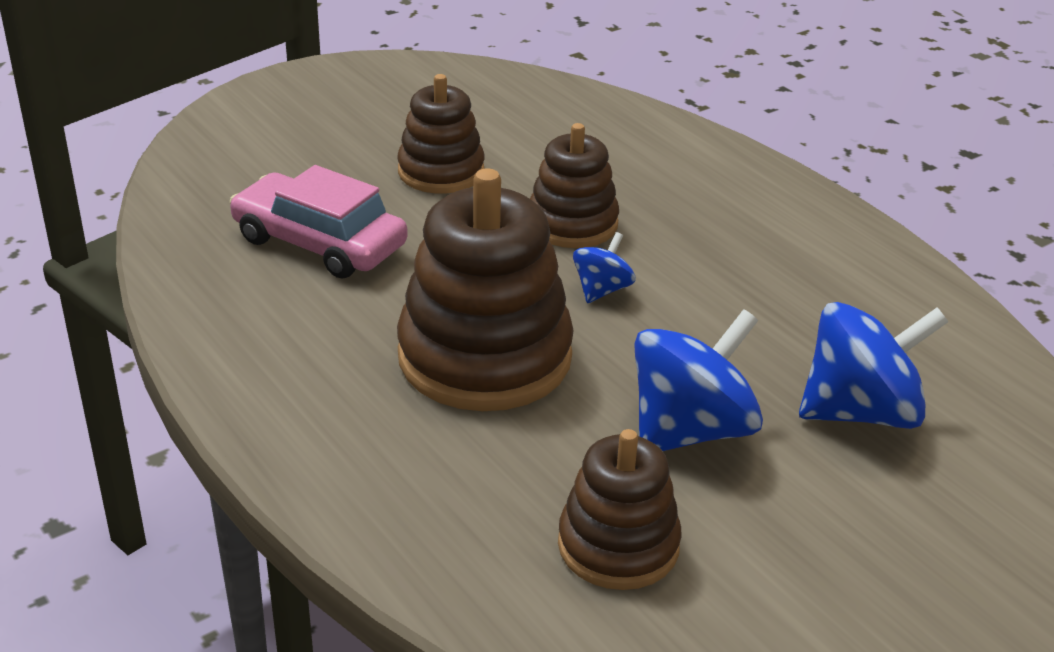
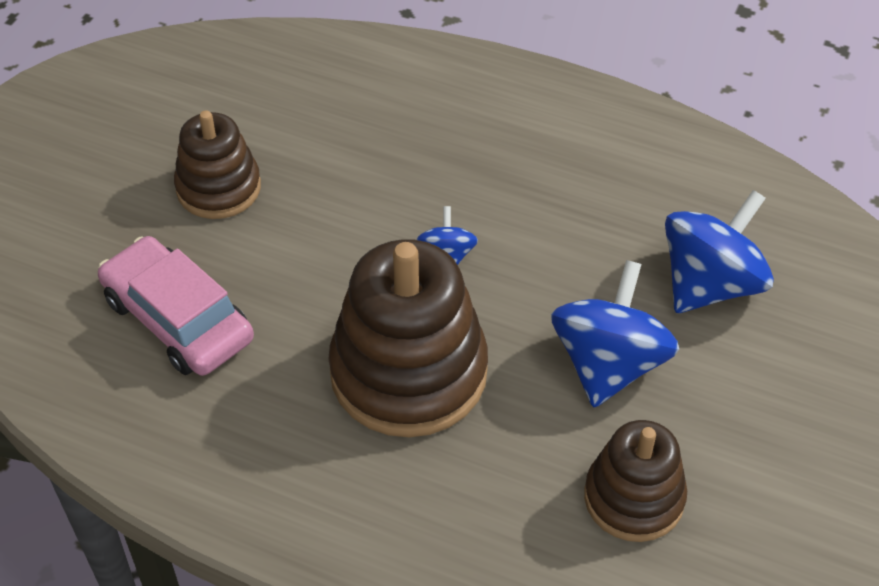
camera: 30 degrees left, 15 degrees up
(319, 242) = (178, 319): pink car -> pink car turned 45 degrees clockwise
(572, 224) = (372, 196): brown stacking toy -> none

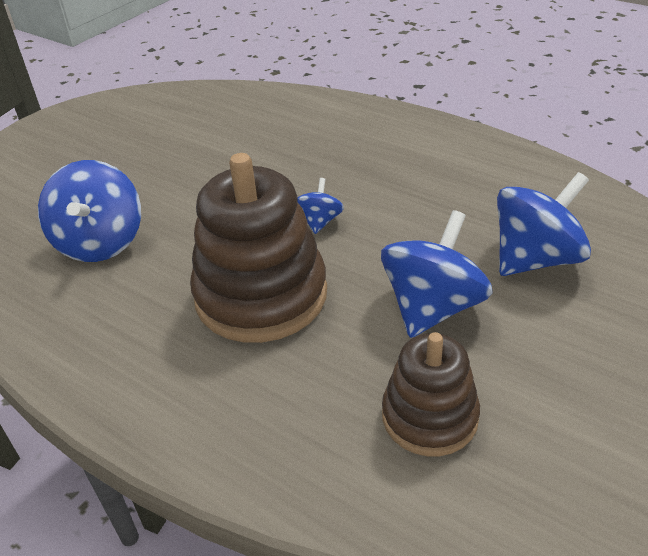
camera: 15 degrees right, 10 degrees down
(178, 319) = (100, 242): pink car -> blue spinning top
(218, 188) = (168, 167): brown stacking toy -> none

